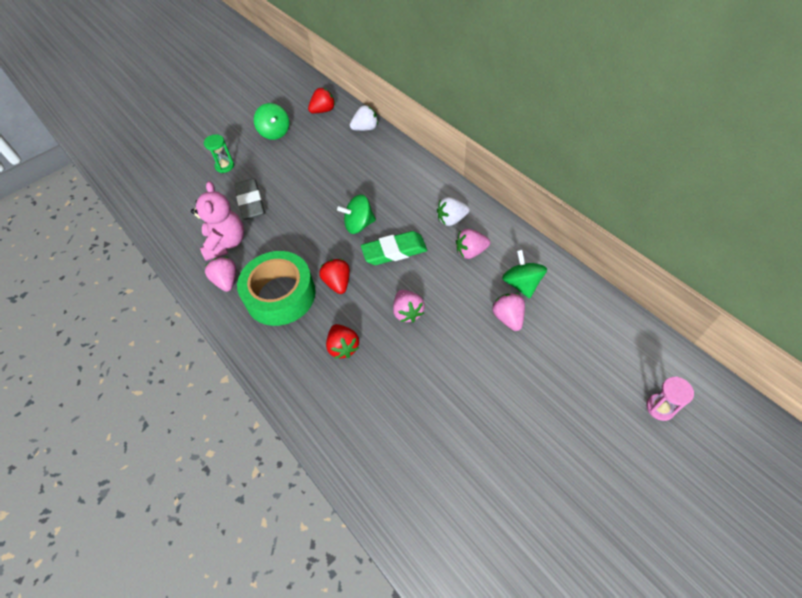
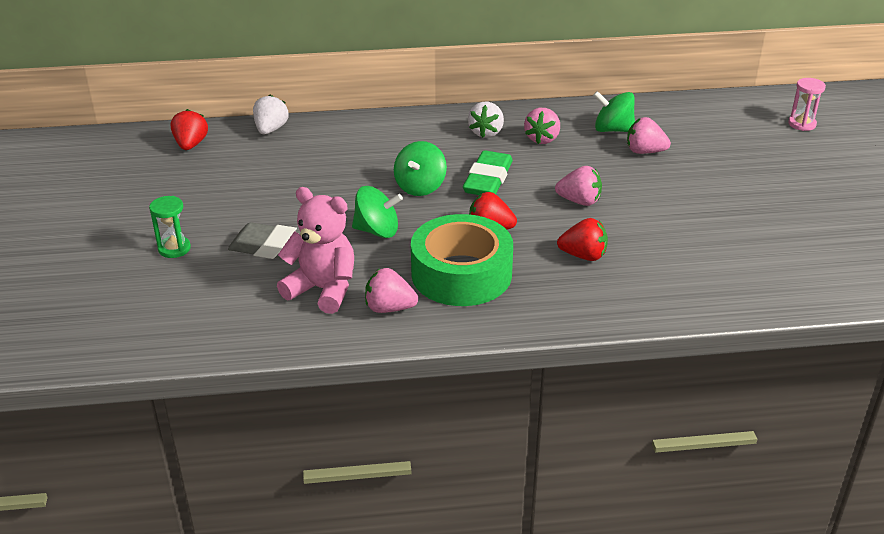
camera: 60 degrees left, 20 degrees down
(275, 132) = (172, 191): green spinning top -> green spinning top (377, 231)

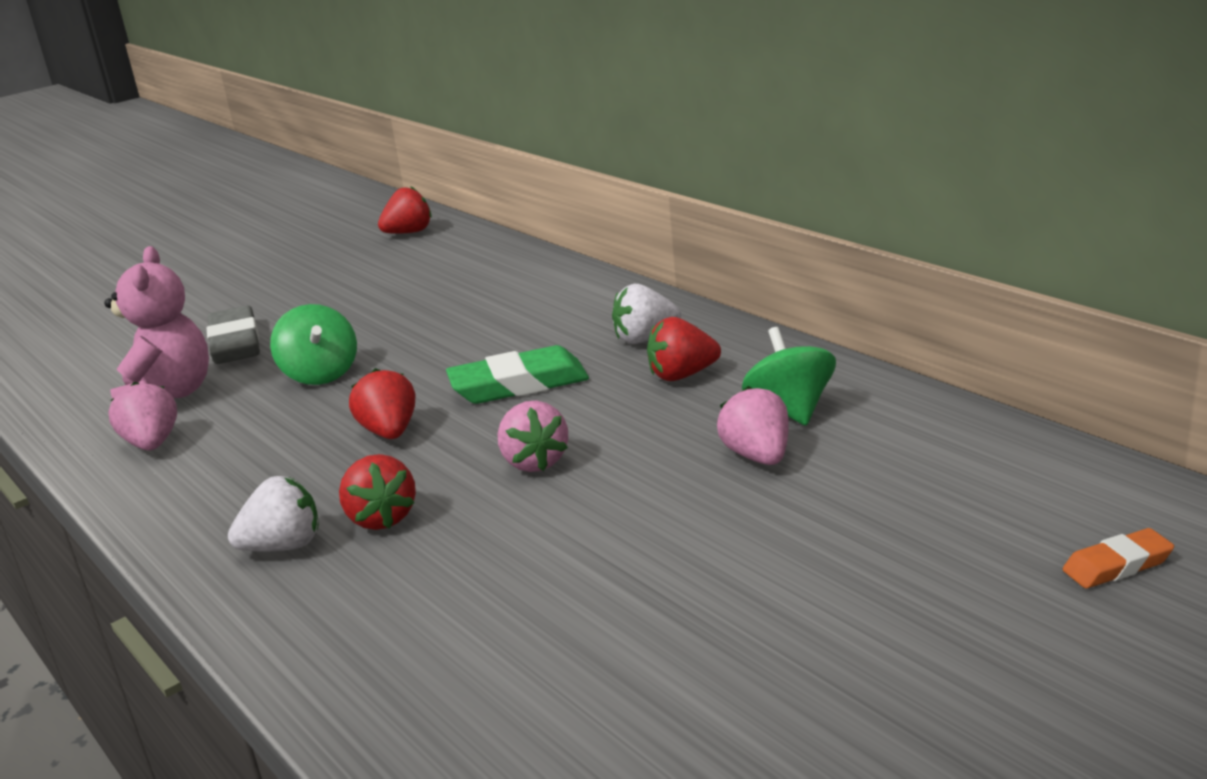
camera: 60 degrees right, 10 degrees down
(174, 249) = (197, 306): green hourglass -> none
(271, 130) = (487, 246): white strawberry -> white strawberry (284, 546)
(420, 187) = (451, 357): green spinning top -> none
(461, 274) = (262, 455): green tape -> none
(542, 139) = (682, 375): pink strawberry -> red strawberry
(802, 124) = (1117, 565): pink hourglass -> orange eraser

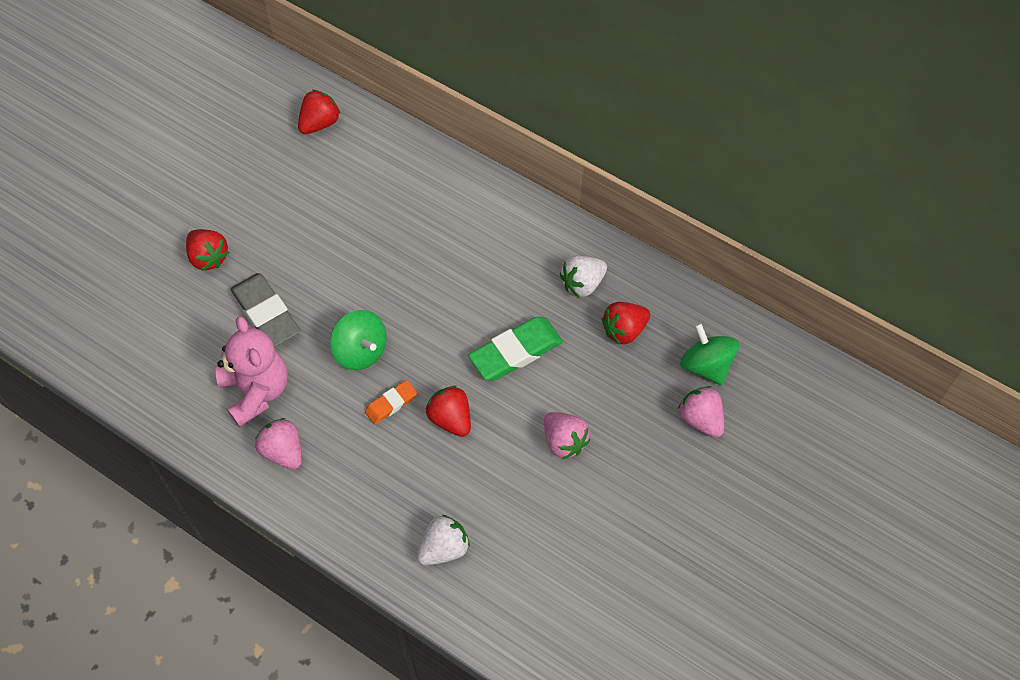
camera: 20 degrees left, 35 degrees up
(381, 518) = (492, 512): red strawberry -> red strawberry (208, 257)
(1117, 565) = (912, 498): orange eraser -> orange eraser (391, 404)

